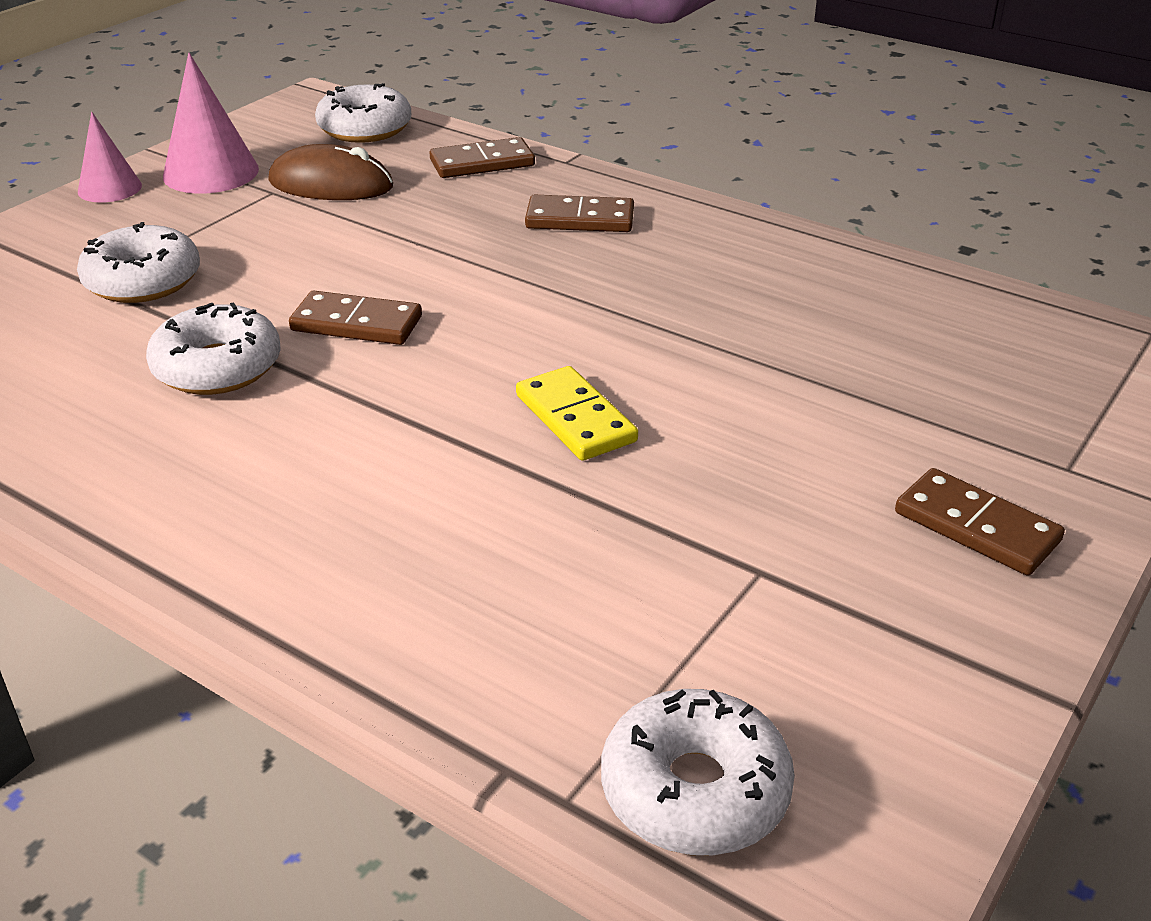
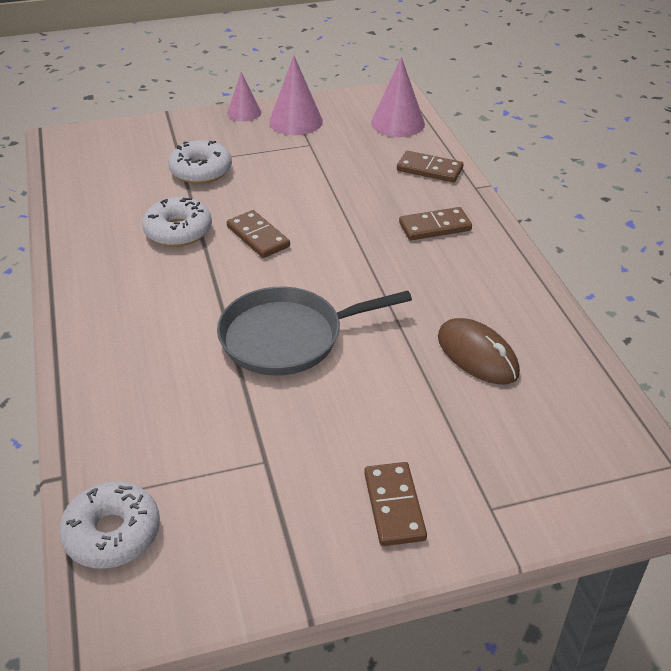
camera: 40 degrees right, 5 degrees up
(331, 184) = (340, 151): brown mouse -> brown mouse (477, 355)
(365, 128) = (397, 123): white donut -> pink cone
(575, 418) = (287, 337): yellow domino -> grey pan
(580, 219) = (435, 227): brown domino -> brown domino turned 60 degrees counterclockwise

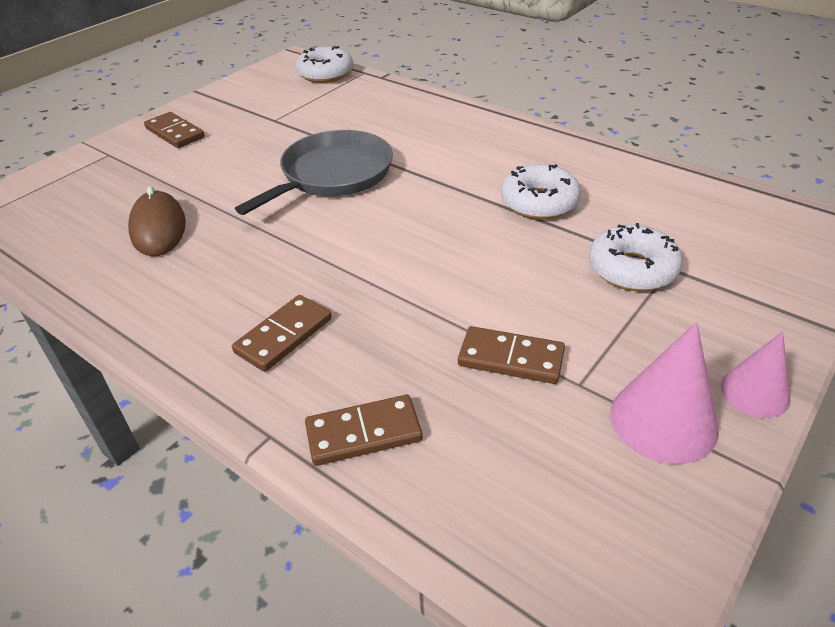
camera: 145 degrees right, 0 degrees up
(258, 237) = (461, 232): brown domino -> brown domino (511, 358)
(397, 123) = (513, 524): pink cone -> none
(477, 355) = (158, 228): brown mouse -> brown mouse turned 60 degrees clockwise

